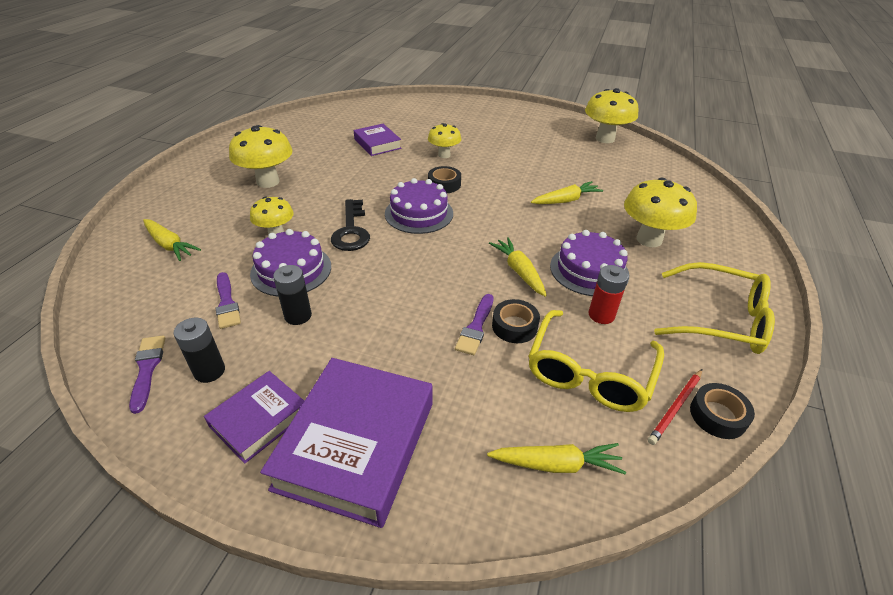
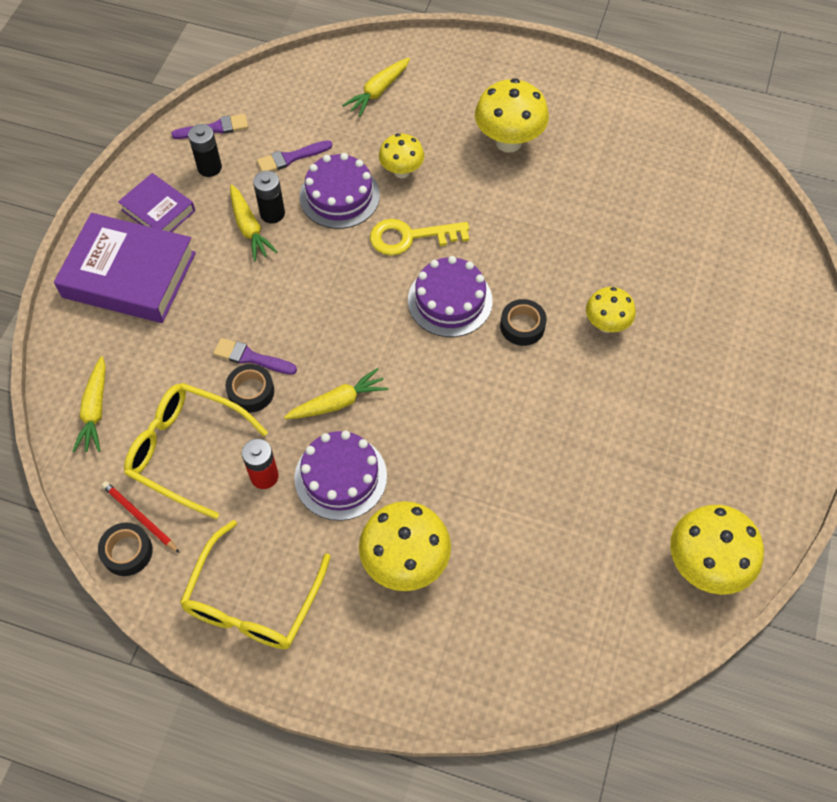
camera: 90 degrees right, 20 degrees up
(351, 230) = (410, 237): black key -> yellow key
(377, 144) = (627, 241): purple book -> none
(566, 200) = (495, 473): yellow carrot -> yellow carrot (249, 228)

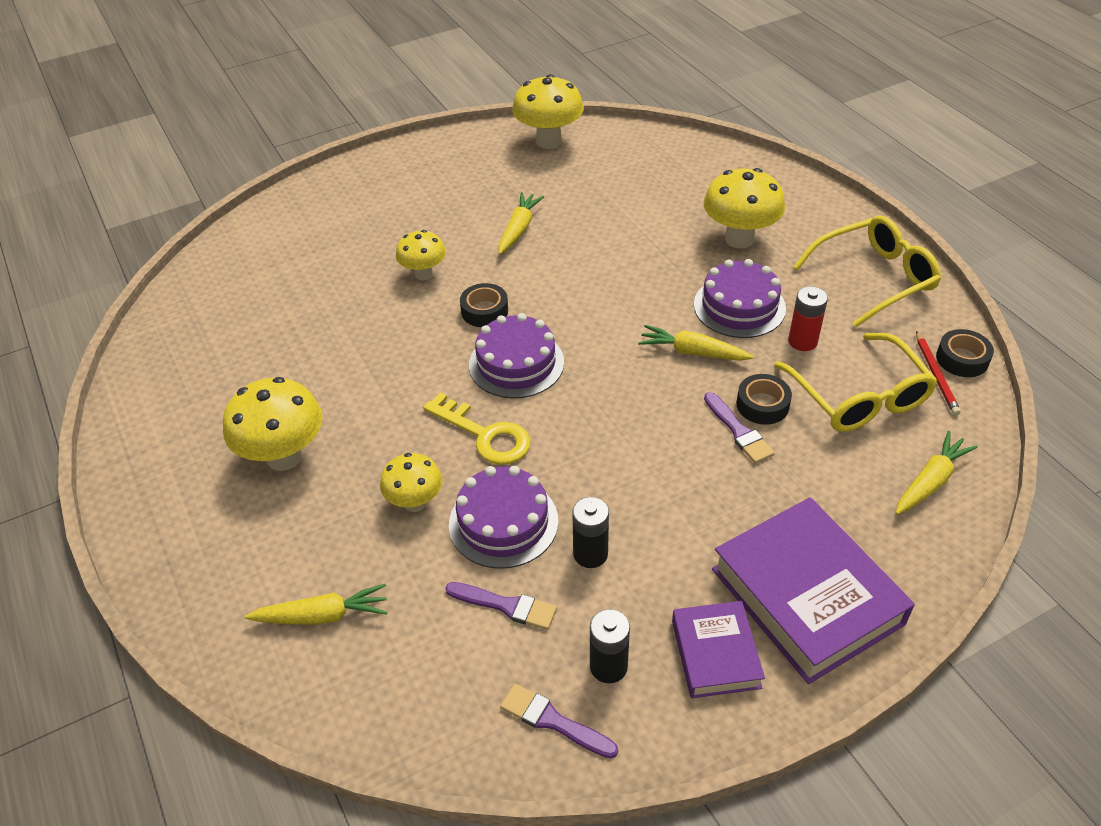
camera: 135 degrees left, 15 degrees down
(249, 228) = (630, 555): yellow carrot -> yellow carrot (519, 229)

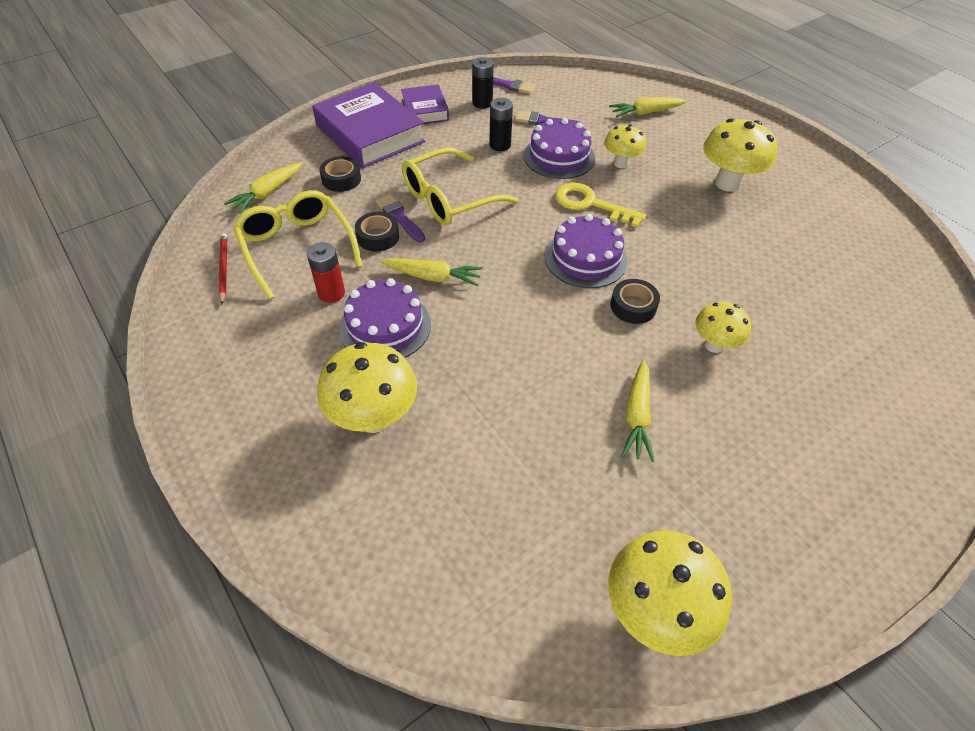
camera: 170 degrees right, 5 degrees up
(874, 278) = (236, 369): yellow glasses -> yellow glasses (449, 198)
(962, 359) = (192, 284): black tape -> black tape (341, 179)

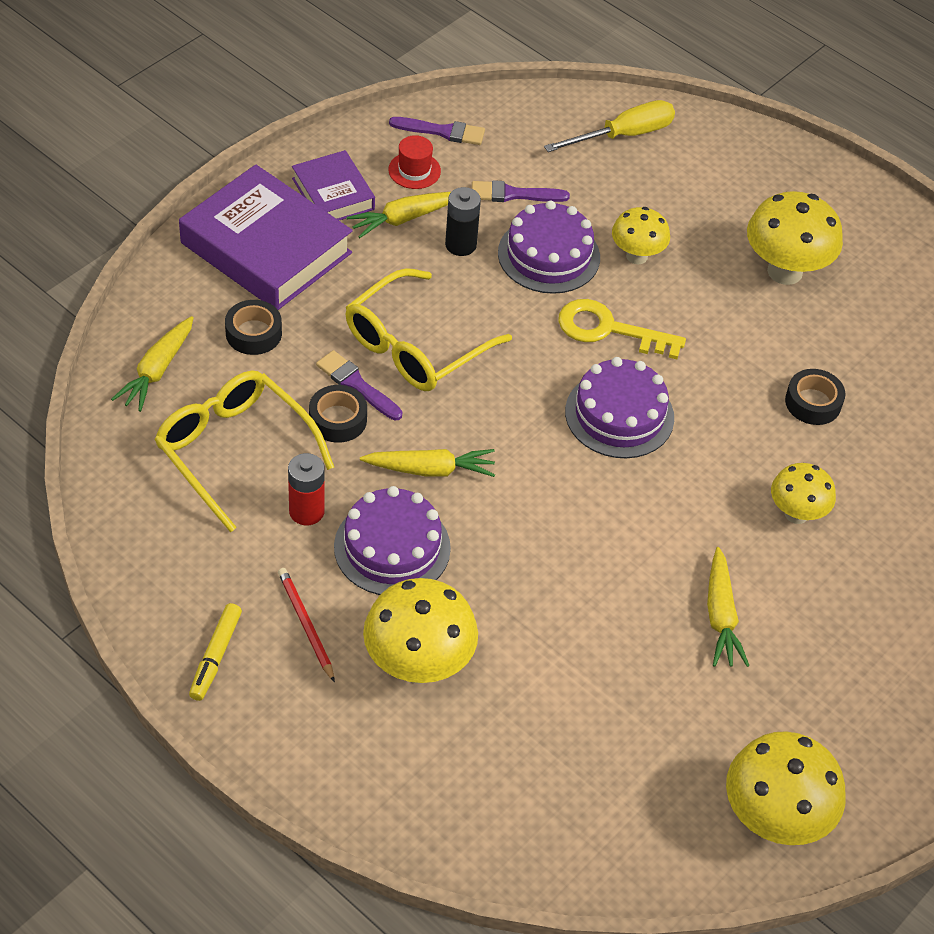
camera: 15 degrees left, 0 degrees up
(218, 386) = (215, 656): none -> yellow marker
(223, 269) = (149, 497): red pencil -> red pencil (305, 625)
(482, 103) = (414, 170): black battery -> red hat
(627, 98) = (623, 135): none -> yellow screwdriver
(633, 306) = (692, 475): black tape -> black tape (813, 402)
(645, 113) = (655, 161): yellow carrot -> yellow carrot (403, 219)

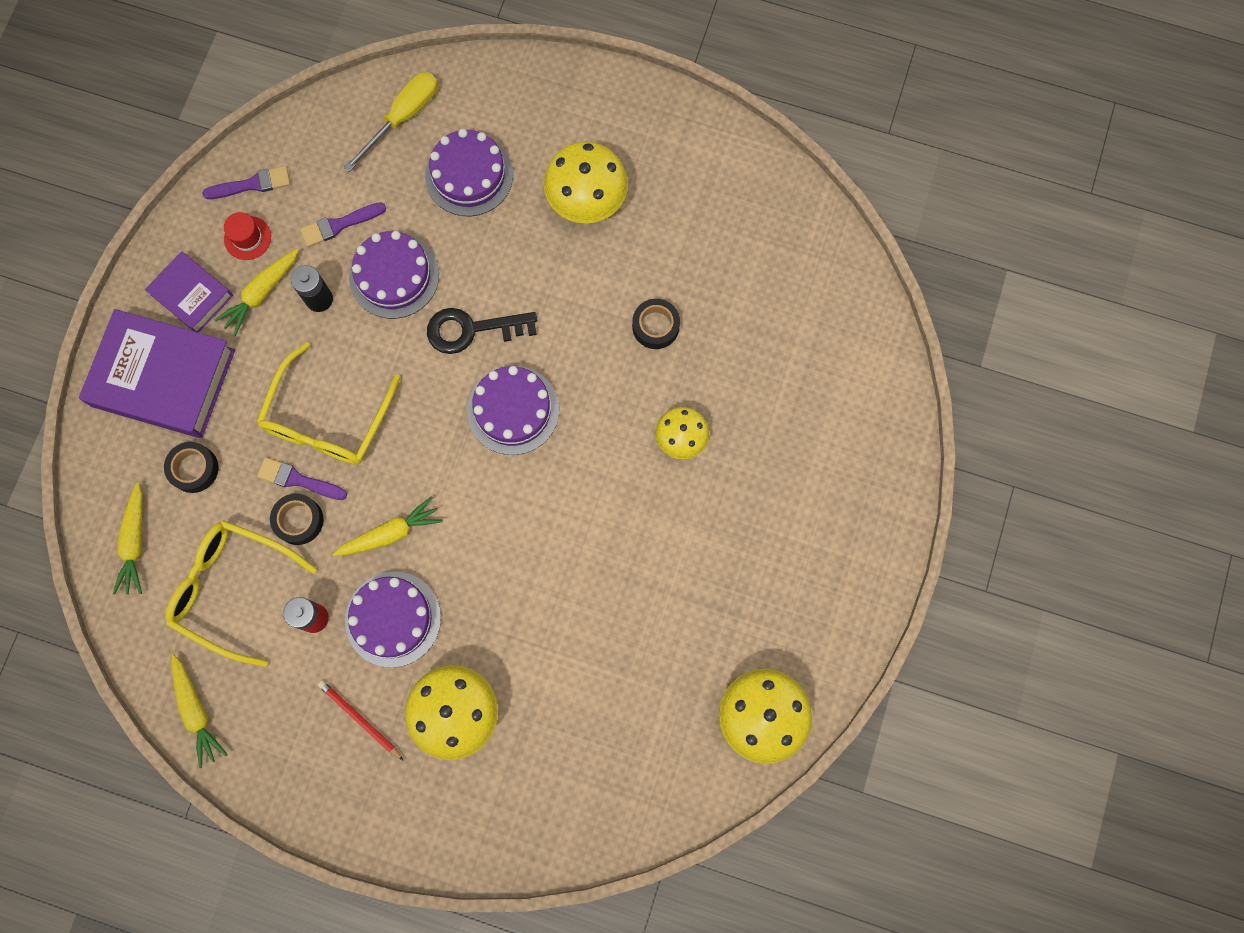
camera: 20 degrees left, 25 degrees up
(215, 656) = (306, 779): yellow marker -> none
(609, 329) = (472, 329): yellow key -> black key
(637, 256) = (464, 243): yellow mushroom -> none
(669, 204) = (469, 175): none -> purple cake
(721, 616) = (659, 561): yellow carrot -> yellow carrot (197, 711)

